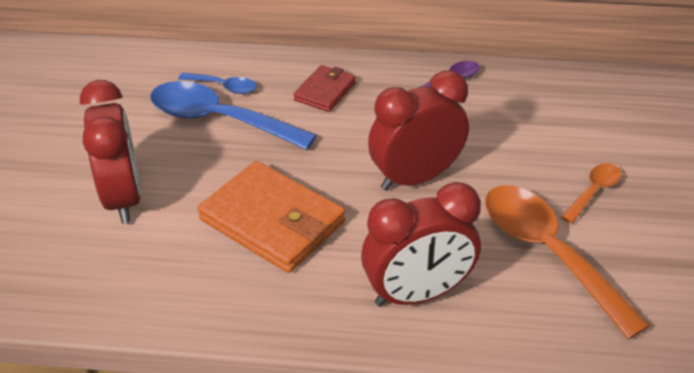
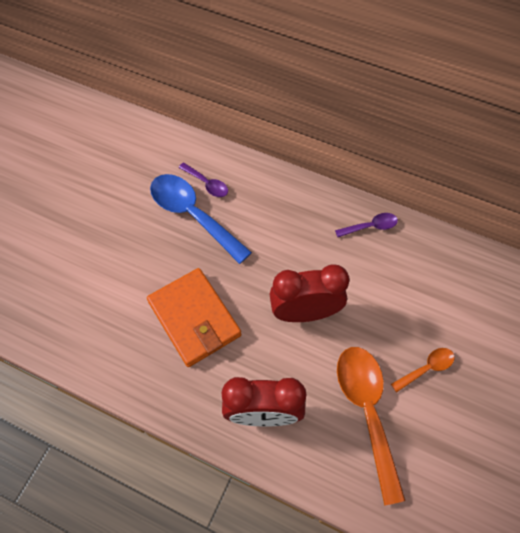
camera: 20 degrees right, 20 degrees up
(124, 198) = (108, 266): red clock -> none
(224, 87) = (207, 184): blue spoon -> purple spoon
(325, 91) = (275, 210): red wallet -> none

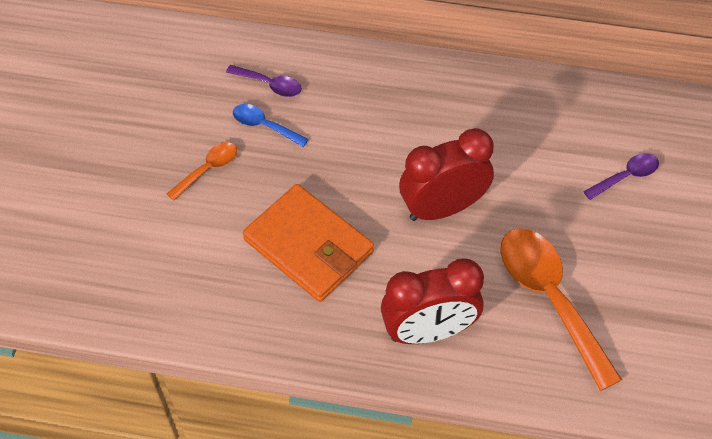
camera: 15 degrees left, 5 degrees down
(193, 215) = (264, 126): blue spoon -> blue spoon, size x0.49
(370, 226) = (492, 91): purple spoon -> purple spoon (626, 176)
(426, 368) = (605, 236): orange spoon -> orange spoon (208, 169)

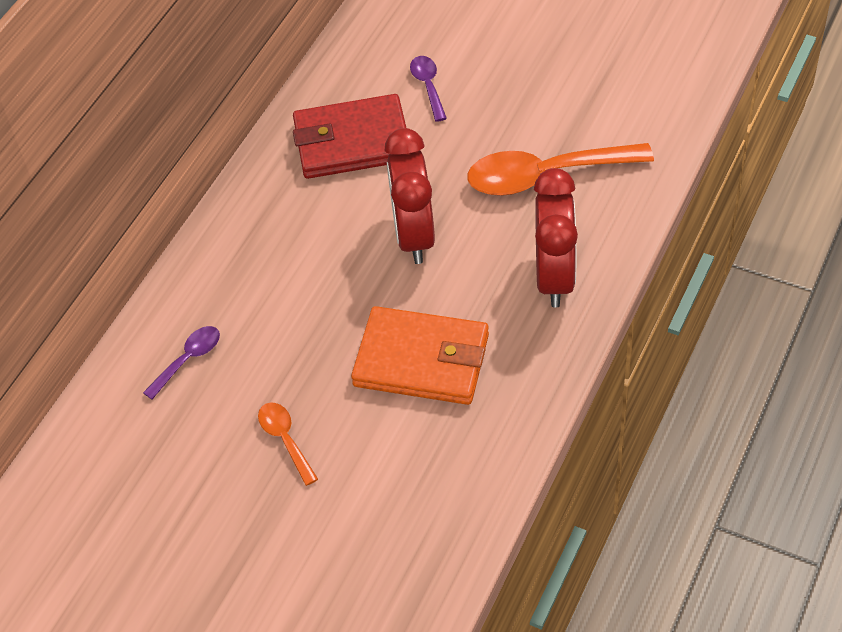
camera: 70 degrees left, 5 degrees down
(264, 126) = (245, 375): blue spoon -> none
(308, 246) = (421, 360): orange wallet -> orange wallet turned 45 degrees clockwise
(535, 135) = (352, 142): none -> red wallet

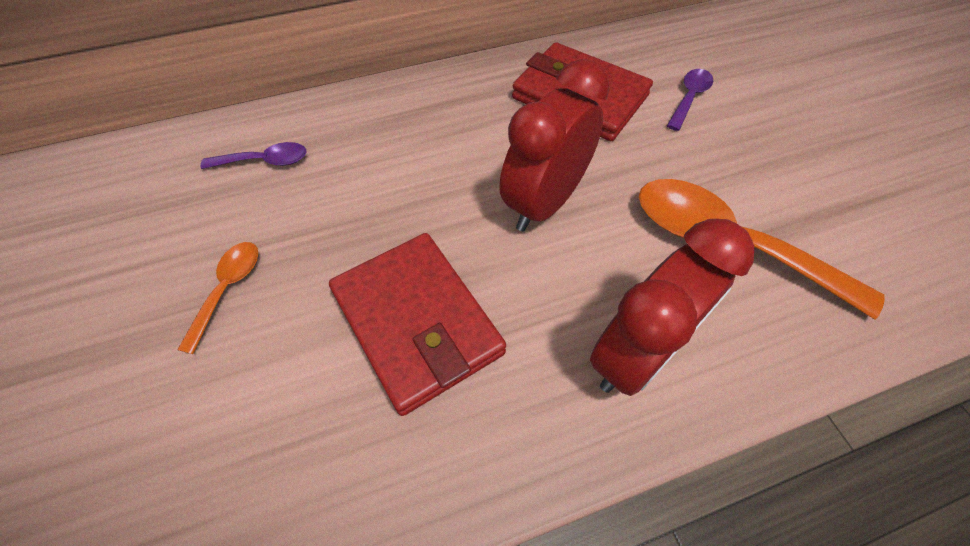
camera: 40 degrees right, 5 degrees up
(421, 360) = (417, 322): orange wallet -> red wallet

